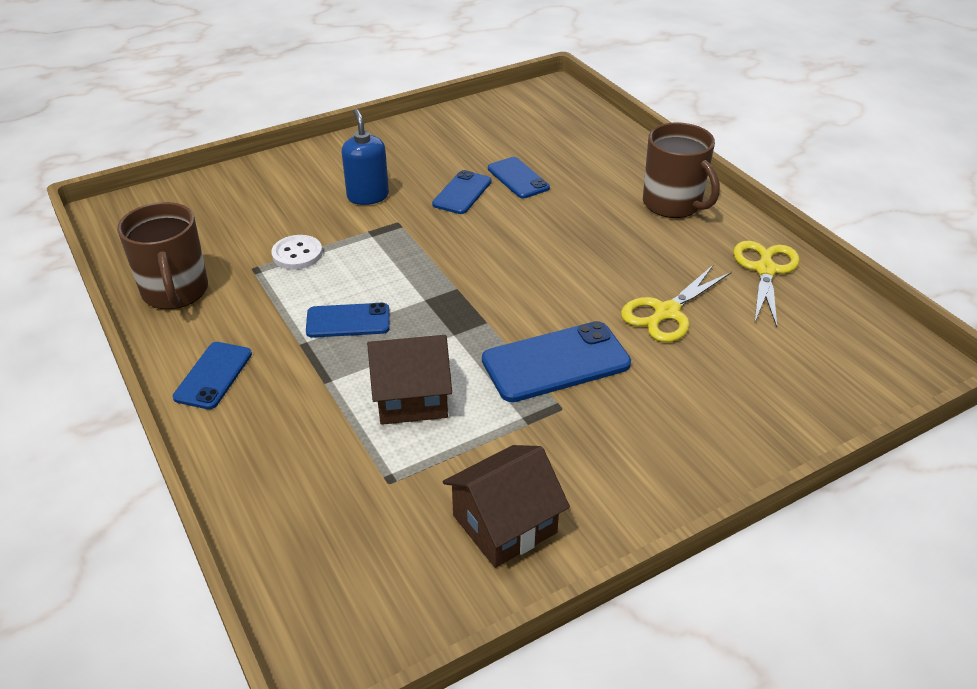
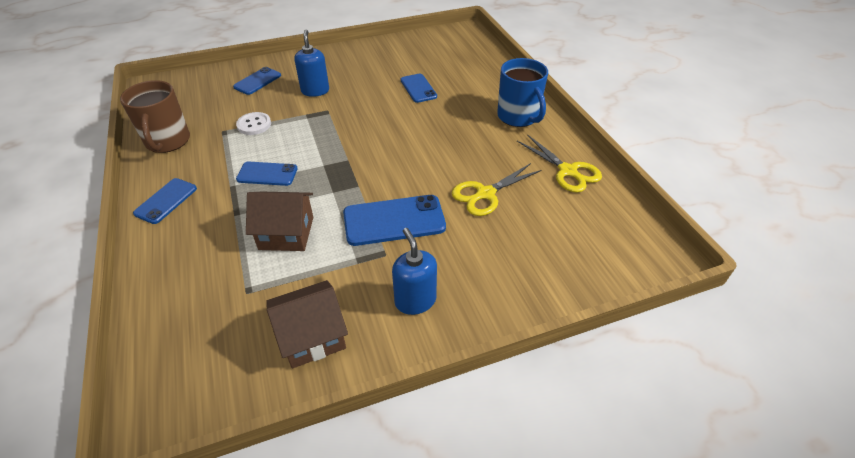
camera: 10 degrees right, 5 degrees up
(462, 193) = (377, 94): blue phone -> blue phone (257, 81)
(625, 461) = (415, 300): none -> blue soap dispenser
(673, 204) = (518, 117): brown mug -> blue mug
(765, 270) = (567, 171): yellow scissors -> yellow scissors turned 120 degrees clockwise

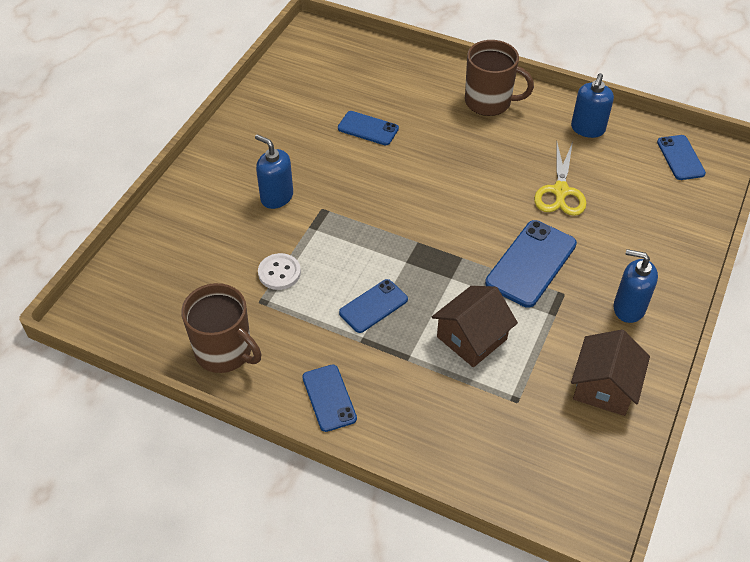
camera: 45 degrees left, 5 degrees up
(257, 81) = (199, 227): blue phone -> blue phone (680, 158)
(518, 117) = (489, 102): blue mug -> brown mug
(567, 171) = (587, 129): yellow scissors -> blue soap dispenser

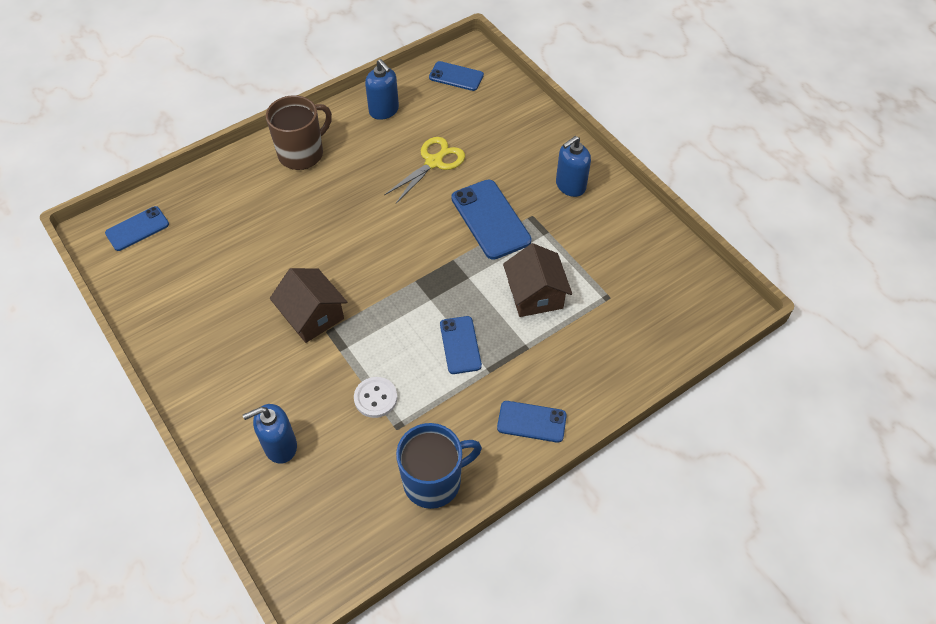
camera: 60 degrees left, 5 degrees up
(225, 351) = (434, 481): brown mug -> blue mug
(276, 197) = (285, 359): blue soap dispenser -> blue soap dispenser (280, 446)
(368, 128) = (260, 251): blue phone -> blue phone (137, 229)
(560, 191) = (433, 162): yellow scissors -> yellow scissors turned 90 degrees counterclockwise
(604, 387) = (628, 238): brown house -> brown house (312, 316)

